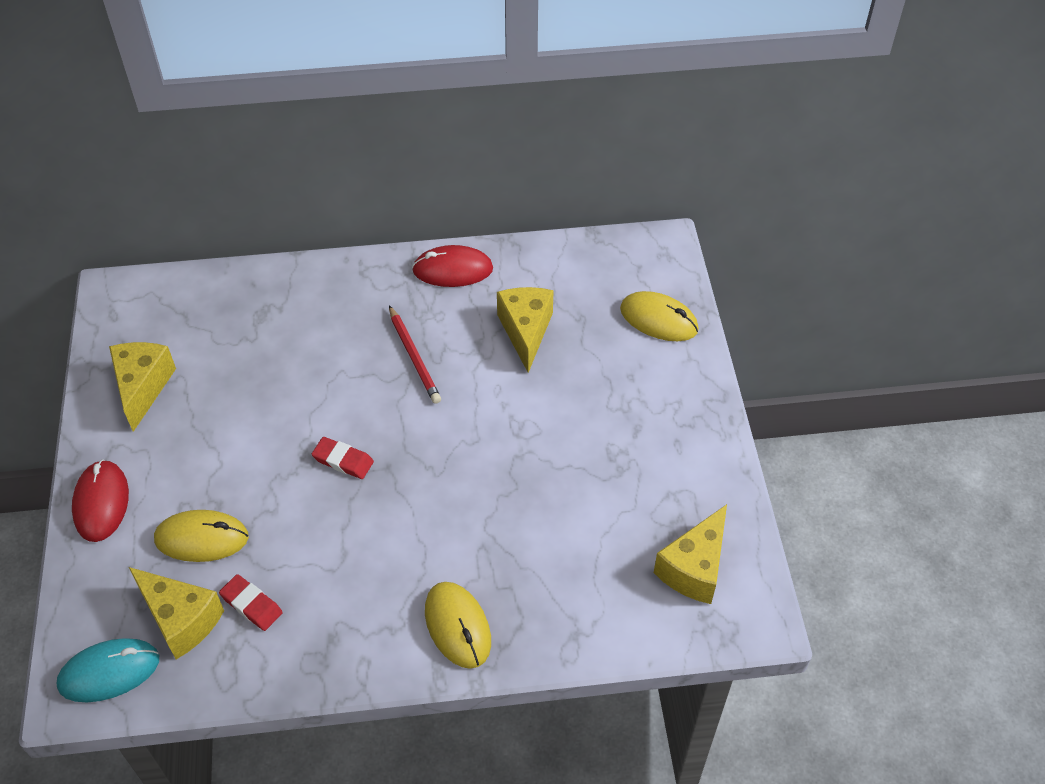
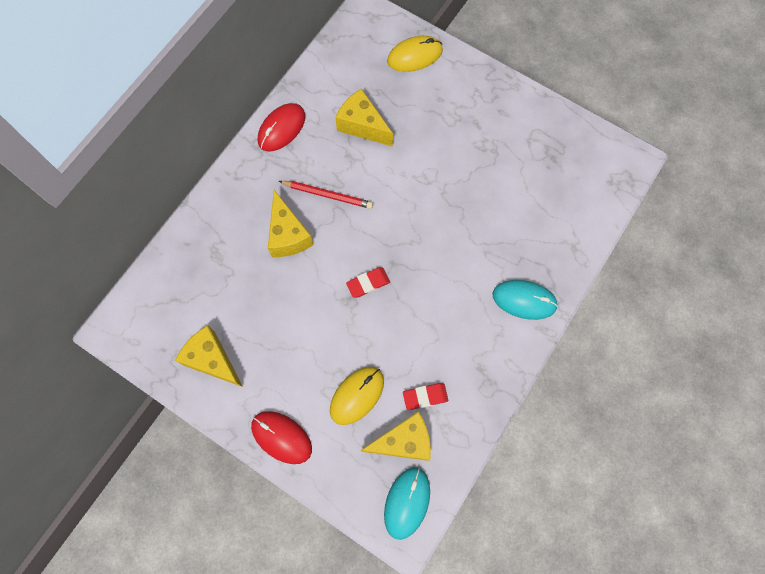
camera: 50 degrees left, 20 degrees up
(458, 626) = (524, 300): yellow mouse -> turquoise mouse
(694, 568) = (581, 164): yellow cheese -> yellow cheese (288, 235)

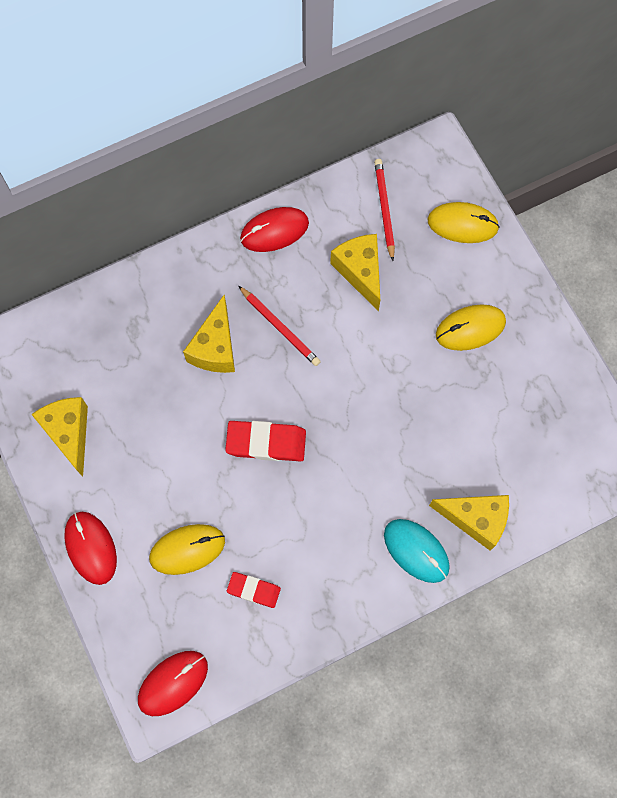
camera: 30 degrees right, 0 degrees up
(353, 73) = (384, 209): none -> red pencil
(368, 283) = (266, 442): red eraser -> red eraser, size x1.61
(403, 441) = (205, 622): yellow cheese -> yellow cheese (475, 519)
(407, 502) = (173, 683): turquoise mouse -> red mouse
(465, 124) = (470, 328): none -> yellow mouse

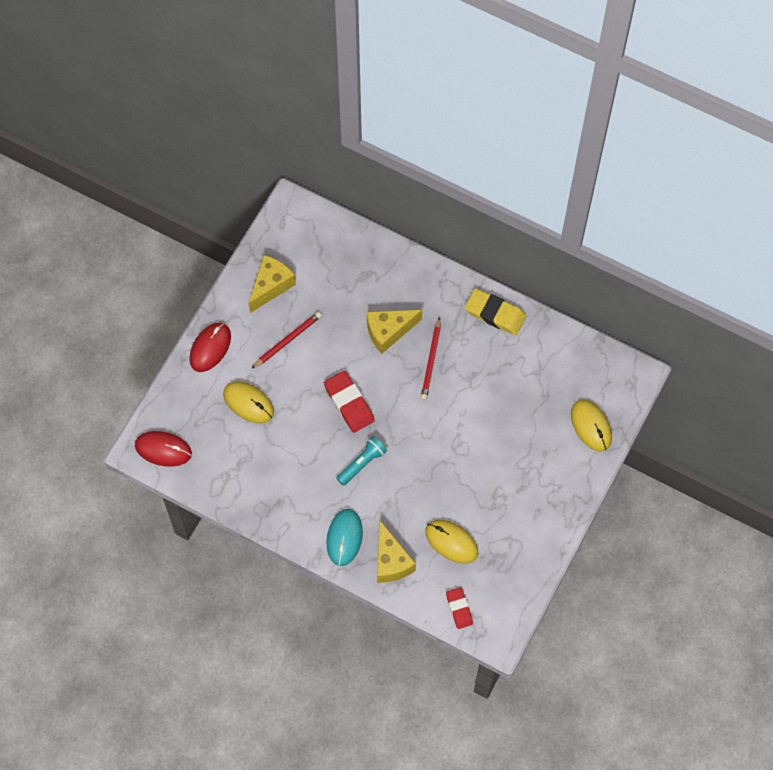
camera: 55 degrees right, 5 degrees down
(254, 590) = (251, 458): red eraser -> red eraser (459, 609)
(274, 231) = (495, 313): red mouse -> yellow eraser
(344, 475) = (362, 463): none -> turquoise flashlight
(360, 272) = (506, 384): yellow cheese -> none
(384, 209) = (563, 370): red pencil -> red pencil (287, 340)
(470, 328) = (519, 477): yellow mouse -> yellow mouse (451, 542)

